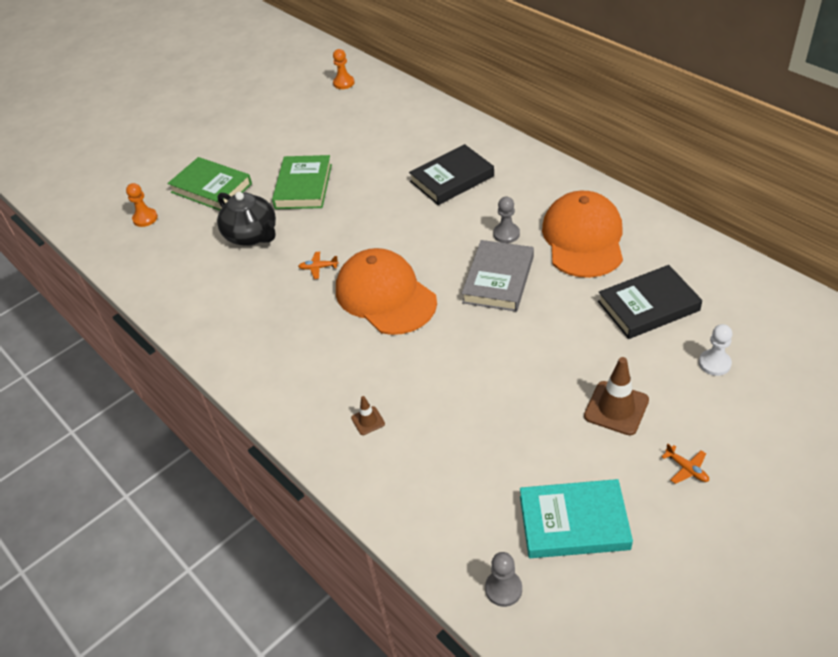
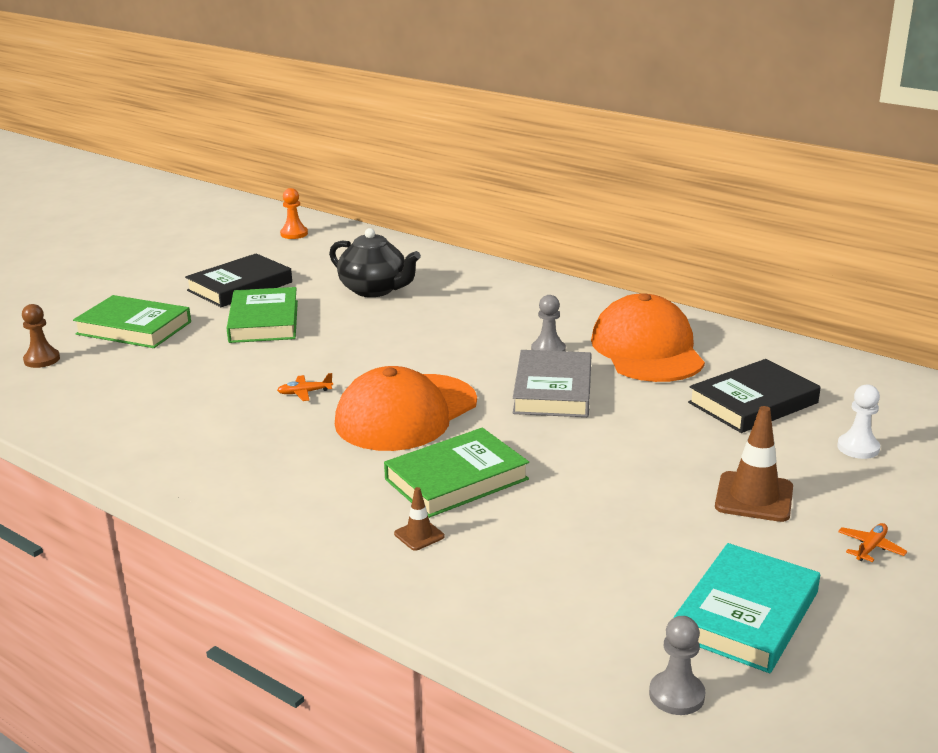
camera: 15 degrees left, 20 degrees down
(145, 218) = (42, 359): orange pawn -> brown pawn
(252, 235) = (202, 368): black teapot -> black teapot (374, 290)
(385, 295) = (406, 413): orange cap -> orange cap turned 90 degrees counterclockwise
(406, 368) = (456, 479): none -> green book
(452, 179) = (461, 307): black book -> black book (240, 286)
(573, 522) = (746, 614): turquoise book -> turquoise book turned 45 degrees counterclockwise
(686, 469) = (870, 548): orange plane -> orange plane turned 90 degrees counterclockwise

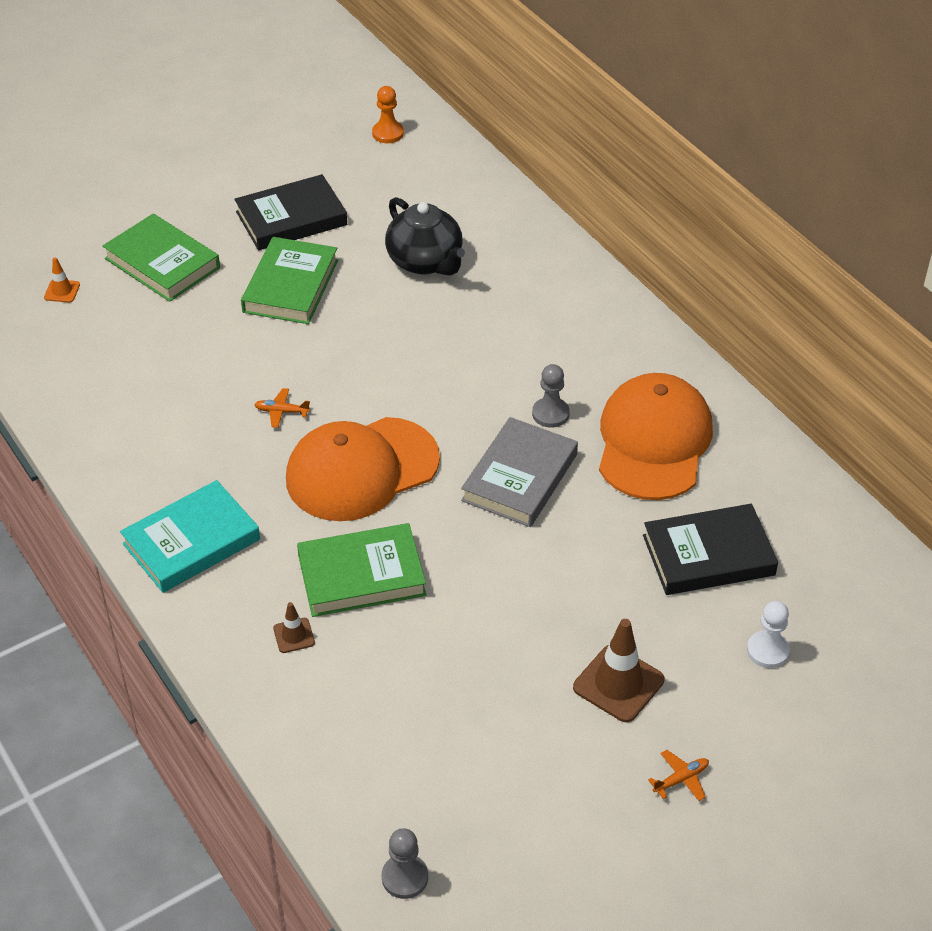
camera: 20 degrees right, 20 degrees up
(42, 359) = (62, 291): brown pawn -> orange traffic cone
(746, 614) = (516, 816): turquoise book -> turquoise book (191, 542)

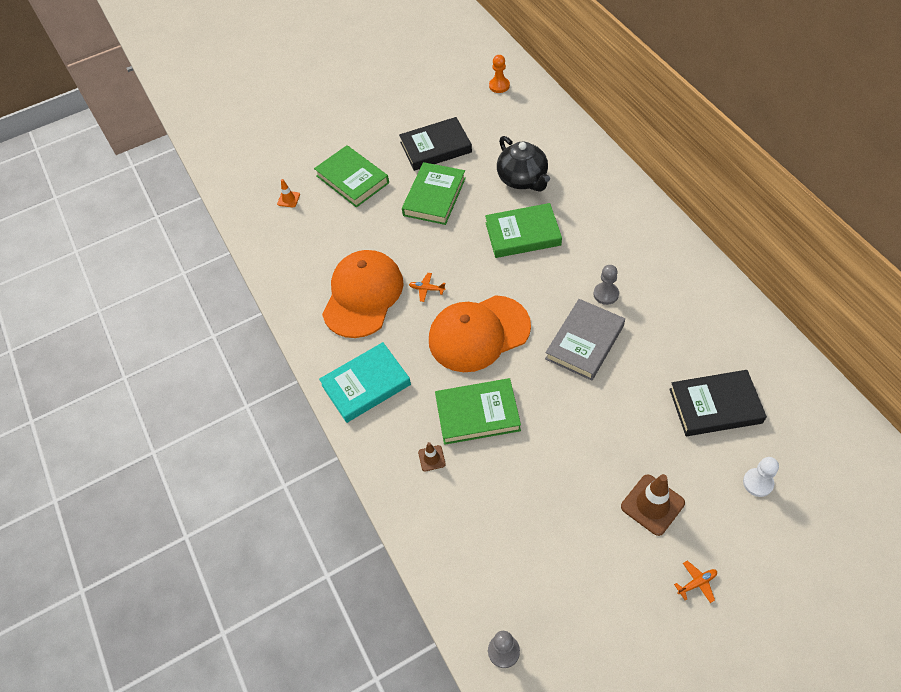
camera: 10 degrees right, 10 degrees up
(426, 335) = (523, 234): none -> green book
(654, 441) = (676, 317): orange cap -> orange cap (363, 295)

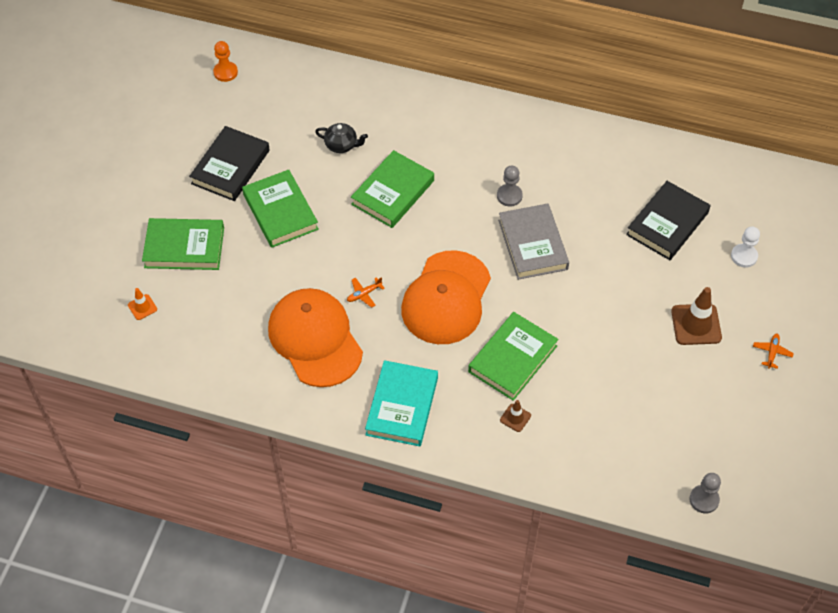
camera: 50 degrees left, 0 degrees up
(523, 179) = (341, 145): black teapot -> black teapot, size x0.58

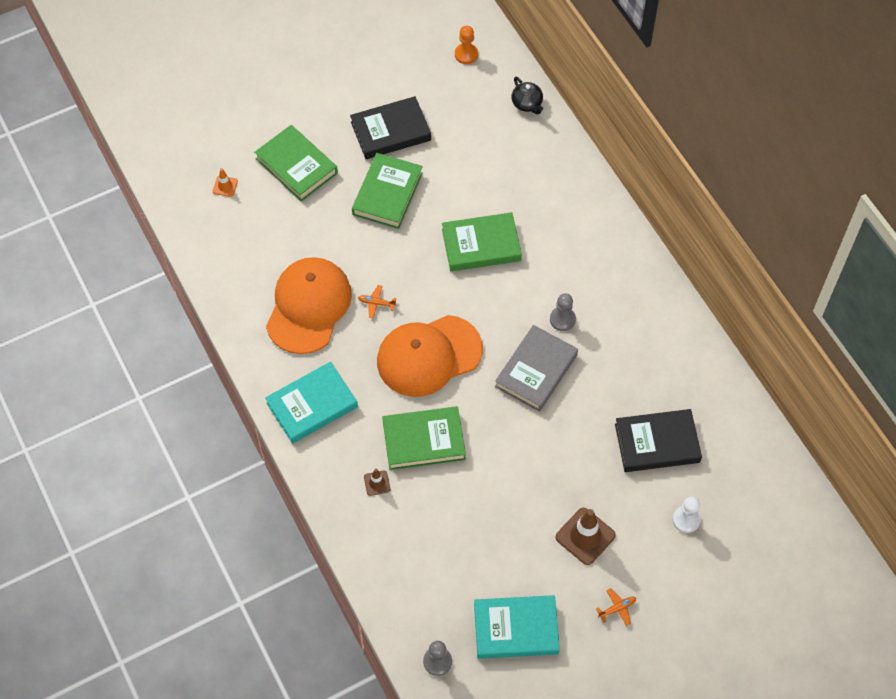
camera: 45 degrees right, 5 degrees up
(341, 145) = (485, 178): black teapot -> black teapot (527, 104)
(727, 427) = (516, 629): none -> turquoise book

